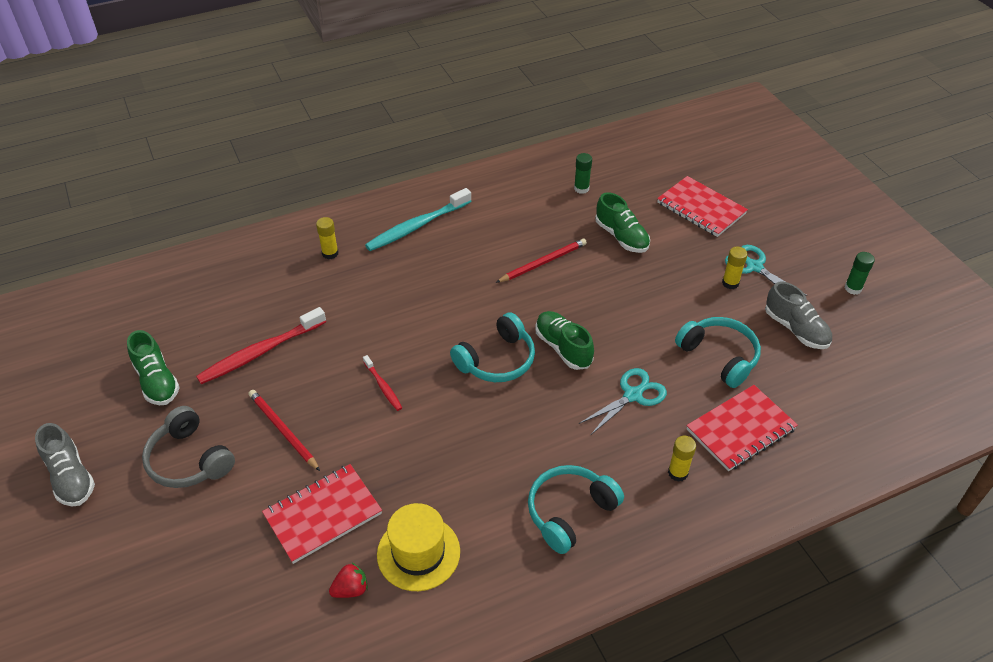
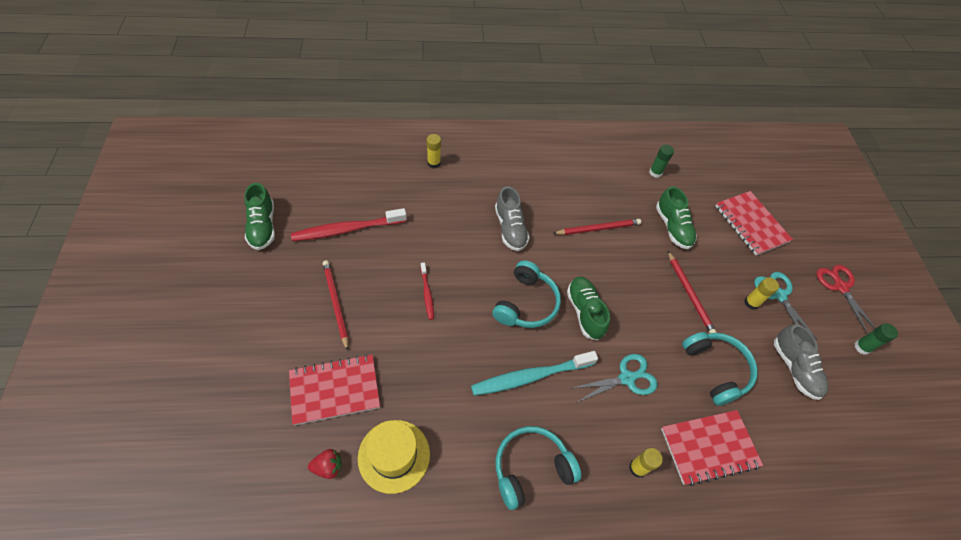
camera: 15 degrees right, 10 degrees up
(70, 477) = (168, 284): grey shoe -> grey shoe (510, 228)
(189, 460) = (257, 302): grey headphones -> none
(417, 226) = (510, 162): turquoise toothbrush -> turquoise toothbrush (530, 376)
(497, 360) = (526, 303): turquoise headphones -> turquoise headphones turned 45 degrees counterclockwise
(664, 295) = (689, 294): none -> red pencil
(811, 239) = (840, 286): none -> red scissors

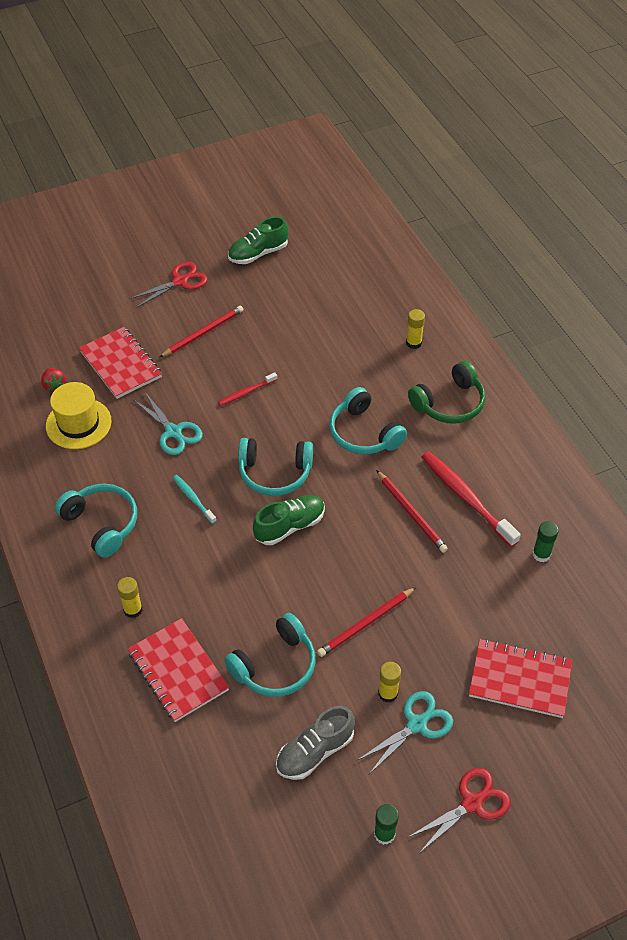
camera: 75 degrees right, 5 degrees down
(254, 301) = (180, 281): none -> red scissors
(347, 229) = (288, 309): red toothbrush -> red toothbrush (466, 498)
(504, 166) = (449, 403): none -> green headphones
(510, 228) = (363, 433): grey shoe -> turquoise headphones
(530, 376) = (193, 499): turquoise toothbrush -> turquoise toothbrush, size x0.52
(627, 378) = (227, 581): turquoise scissors -> turquoise scissors (173, 432)
(672, 227) = (459, 589): green shoe -> none
(751, 224) = (519, 679): red notebook -> red notebook turned 60 degrees clockwise

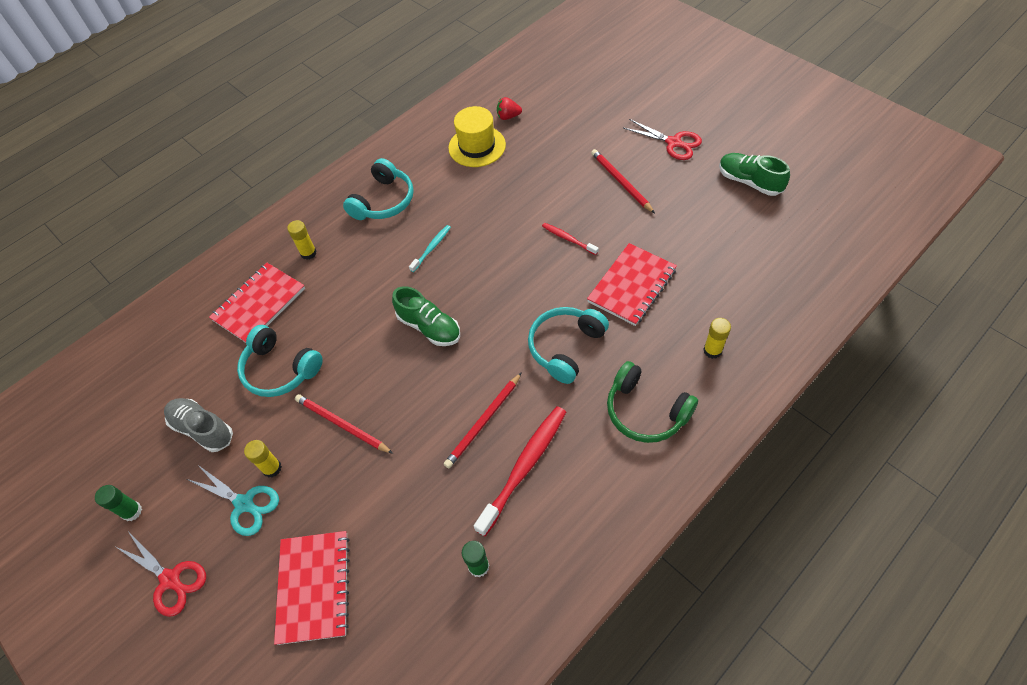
camera: 75 degrees right, 5 degrees up
(54, 386) = (508, 116): red strawberry -> red strawberry turned 45 degrees clockwise
(121, 364) = (553, 145): red notebook -> red notebook (632, 286)
(173, 432) = (497, 207): turquoise scissors -> none
(203, 333) = (621, 182): red pencil -> red pencil turned 150 degrees counterclockwise
(275, 473) = (484, 294): turquoise headphones -> none

